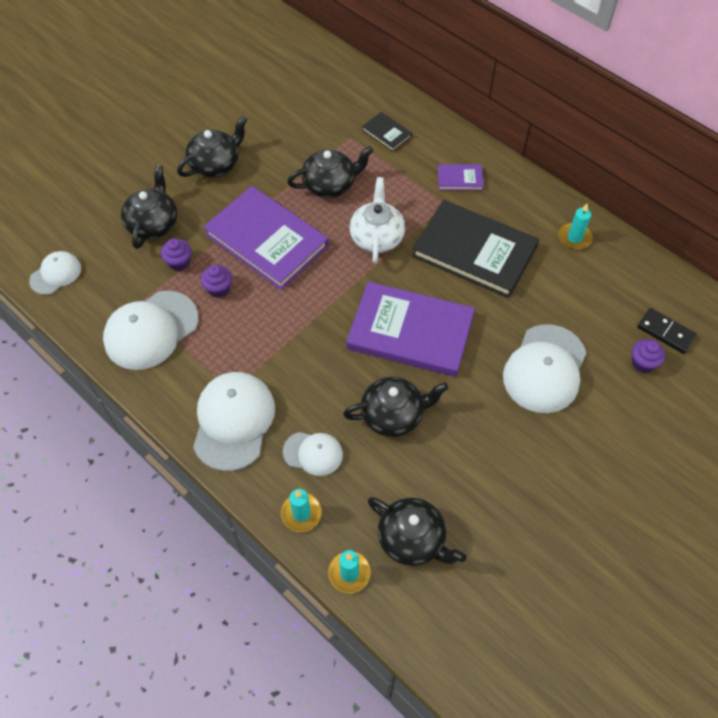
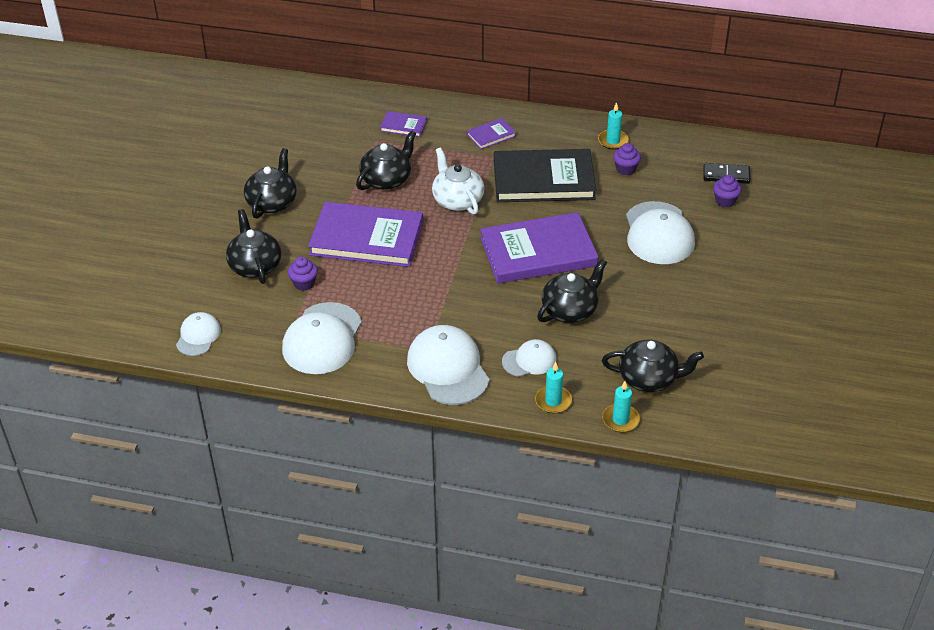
camera: 30 degrees left, 15 degrees down
(218, 289) = (355, 287): purple cupcake -> purple cupcake (625, 169)
(386, 133) = (403, 126): black book -> purple book

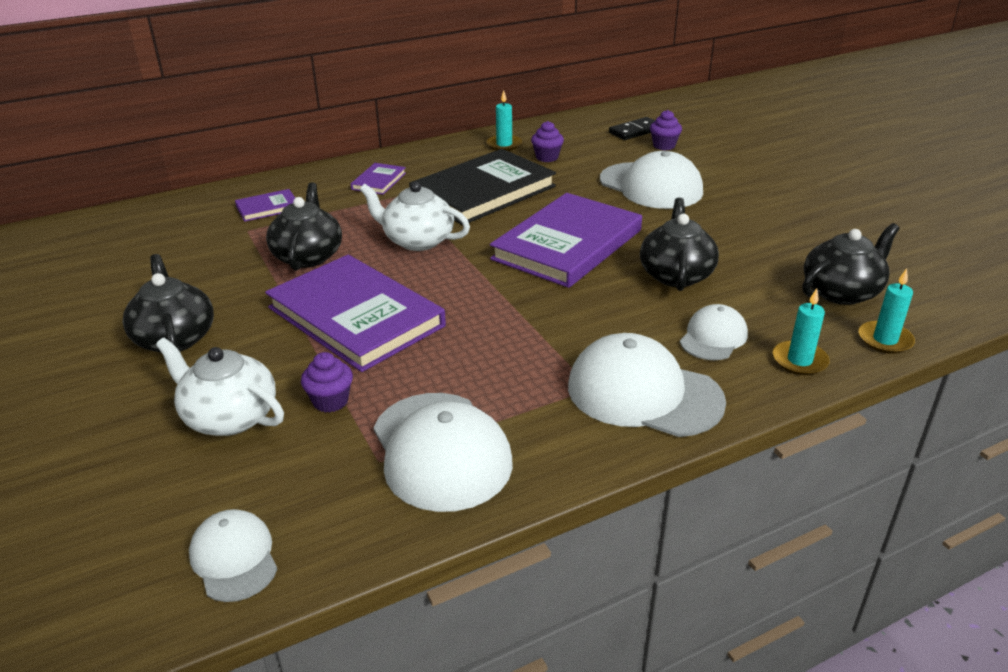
camera: 40 degrees left, 10 degrees down
(255, 266) = (229, 417): black teapot -> white teapot
(367, 238) = (356, 317): purple book -> purple book turned 75 degrees clockwise

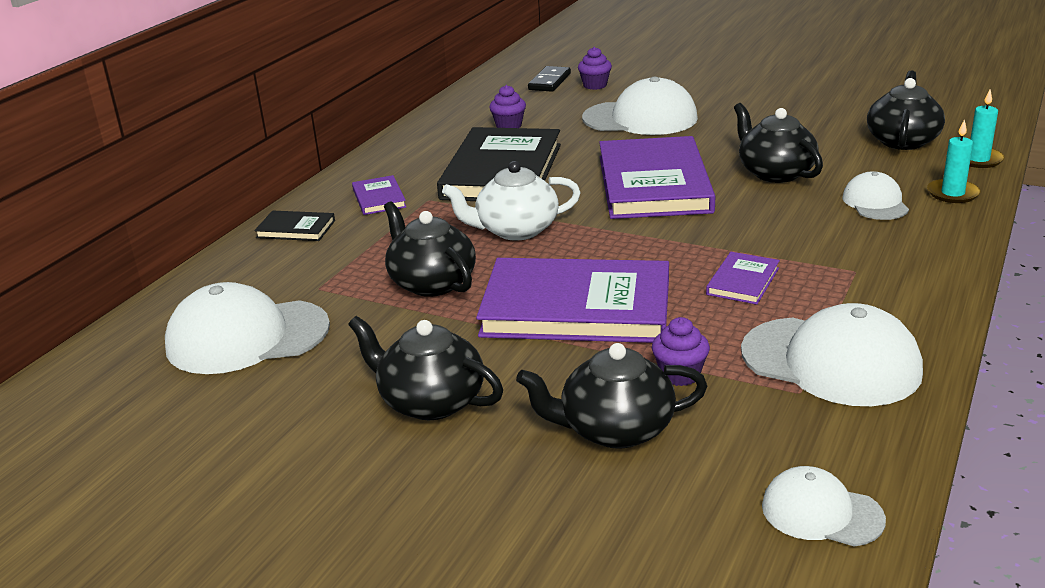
camera: 35 degrees left, 5 degrees down
(229, 417) = (615, 429): white teapot -> black teapot
(267, 208) = (301, 262): purple book -> purple book (743, 281)
(301, 184) = (296, 229): none -> black book
(504, 145) = (448, 128): turquoise candle -> none
(644, 393) = (896, 258): white cap -> white cap (247, 337)

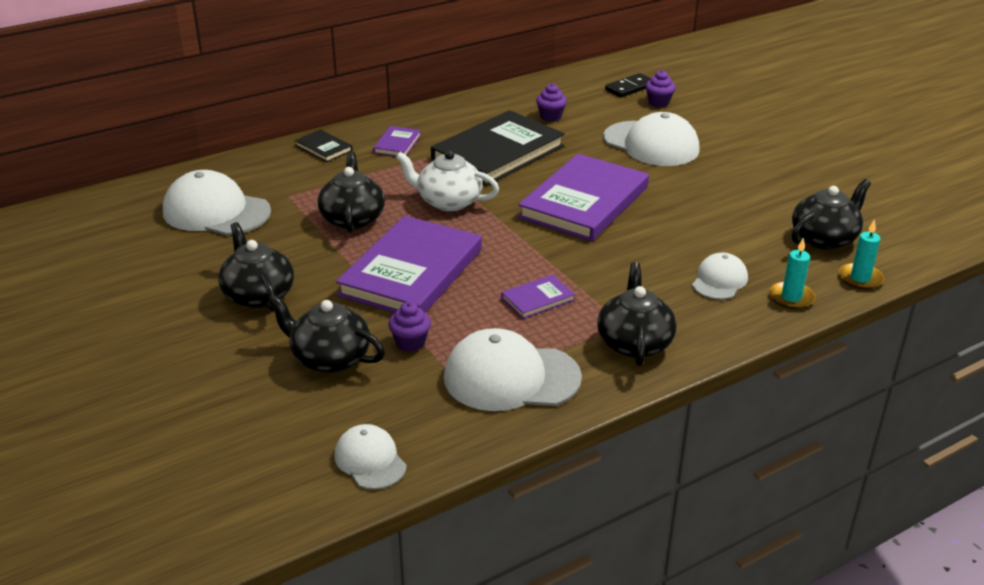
camera: 30 degrees right, 5 degrees up
(576, 308) = (411, 272): purple book -> purple book turned 75 degrees clockwise
(775, 173) = (683, 227): black teapot -> black teapot (634, 343)
(831, 361) = (511, 377): white cap -> white cap turned 120 degrees clockwise

